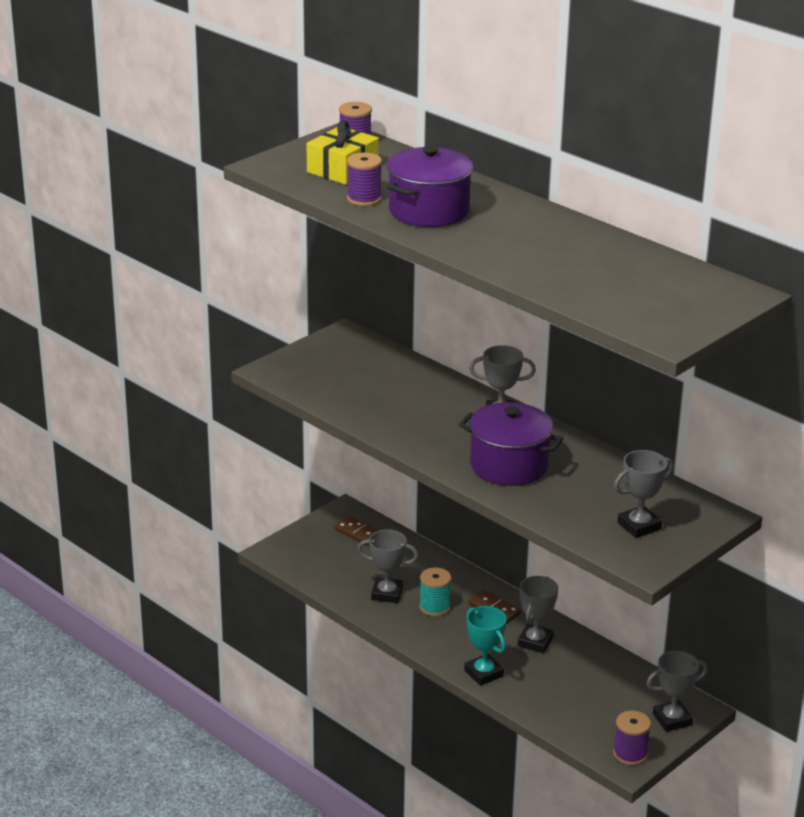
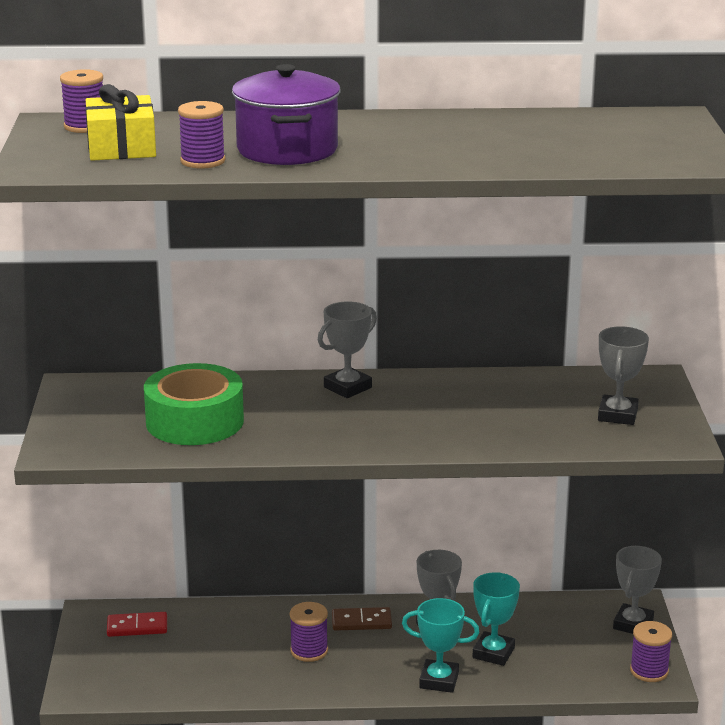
camera: 45 degrees left, 5 degrees down
(359, 533) = (137, 627): brown domino -> red domino
(372, 391) = (194, 421): none -> green tape
(387, 594) = (248, 664): grey trophy -> none
(434, 607) = (309, 651): turquoise spool -> purple spool
(509, 466) = (432, 422): purple pot -> none
(546, 678) = (493, 653): none -> turquoise trophy

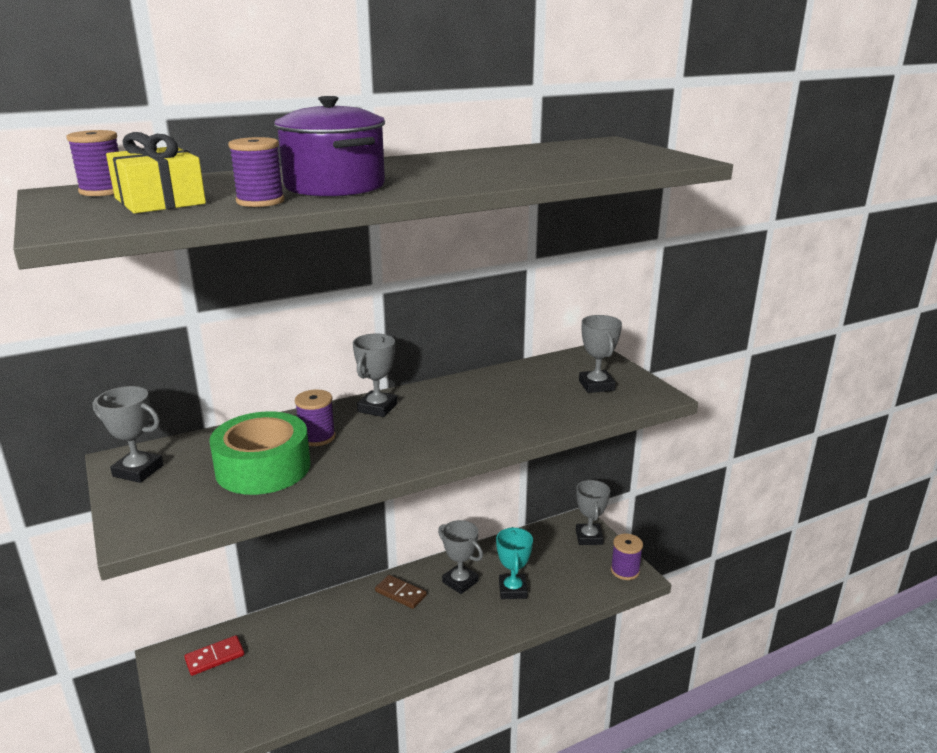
camera: 25 degrees left, 0 degrees up
(82, 399) = (138, 471): none -> grey trophy
(309, 651) = (374, 633): purple spool -> purple spool (317, 437)
(361, 622) = (400, 593): brown domino -> brown domino turned 60 degrees clockwise
(439, 680) = (489, 627): turquoise trophy -> none

